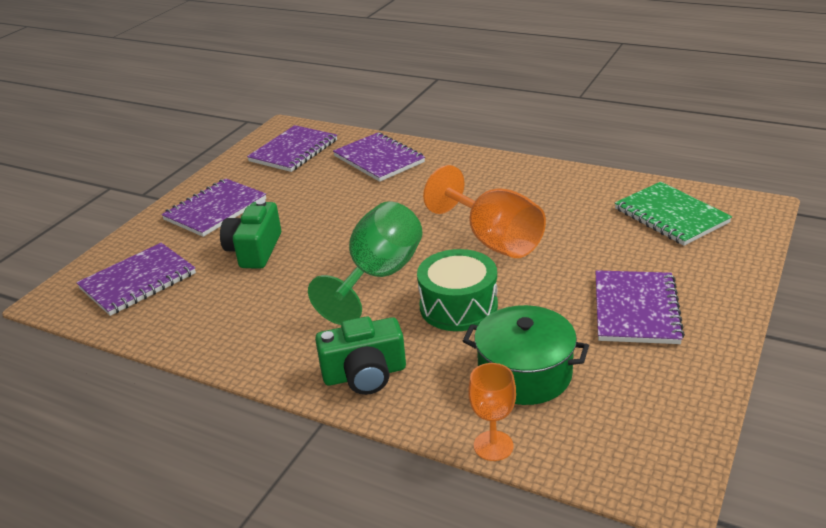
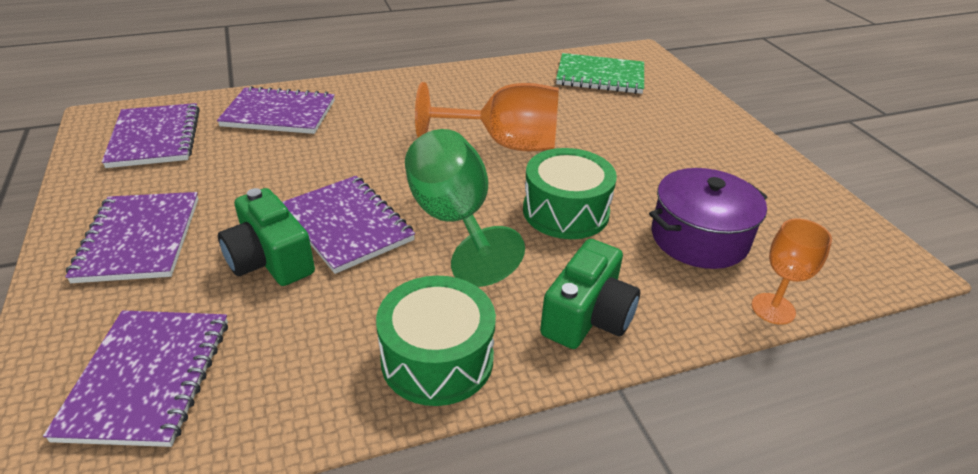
camera: 50 degrees left, 5 degrees up
(256, 346) = (437, 359): none -> green drum
(524, 374) = (699, 238): green pot -> purple pot
(636, 309) = (685, 151): purple notebook -> purple notebook (347, 225)

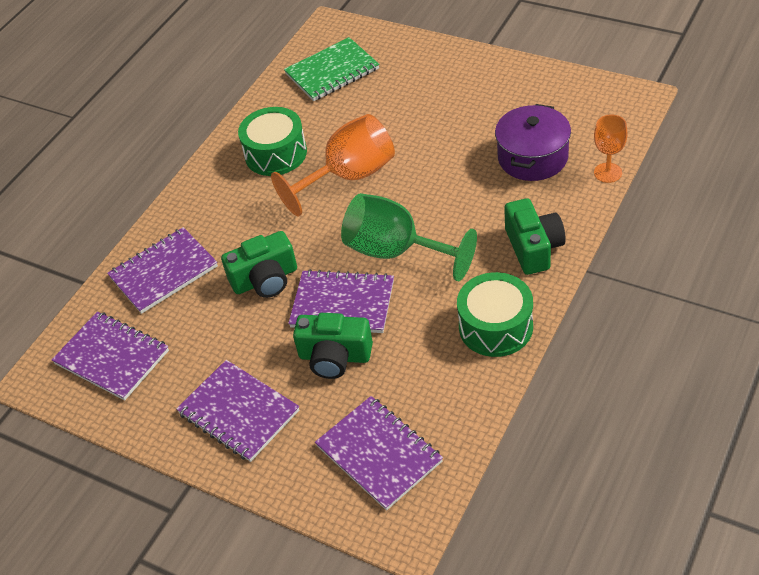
camera: 35 degrees left, 10 degrees up
(327, 165) = (265, 279): none -> green camera
(565, 211) = (447, 196): green drum -> green drum (276, 154)

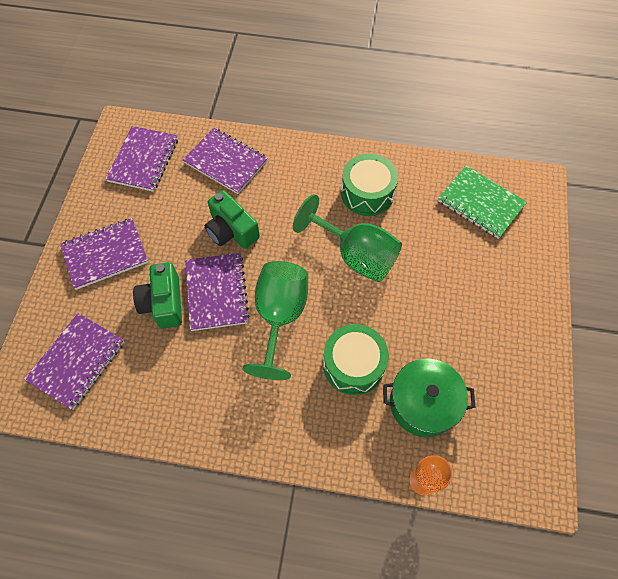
camera: 65 degrees right, 15 degrees up
(239, 412) = (105, 254): purple notebook -> purple notebook turned 45 degrees clockwise
(349, 177) = (356, 255): orange goblet -> green goblet
(495, 327) = (212, 418): green drum -> green drum (353, 365)
(532, 157) = (423, 403): purple pot -> green pot
(533, 247) = (309, 430): green camera -> none

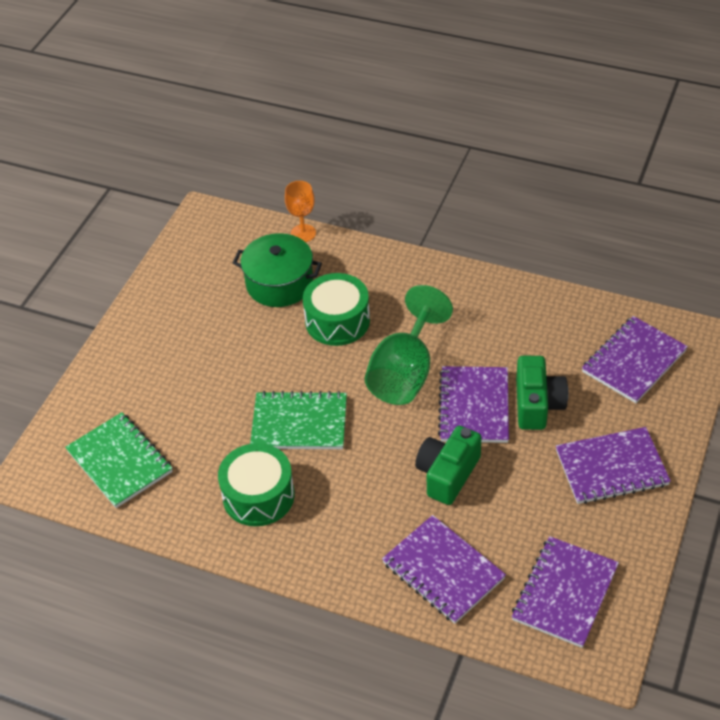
camera: 165 degrees left, 15 degrees down
(231, 230) = (447, 474): green camera -> green camera turned 120 degrees counterclockwise
(356, 255) = (299, 423): green goblet -> green notebook

